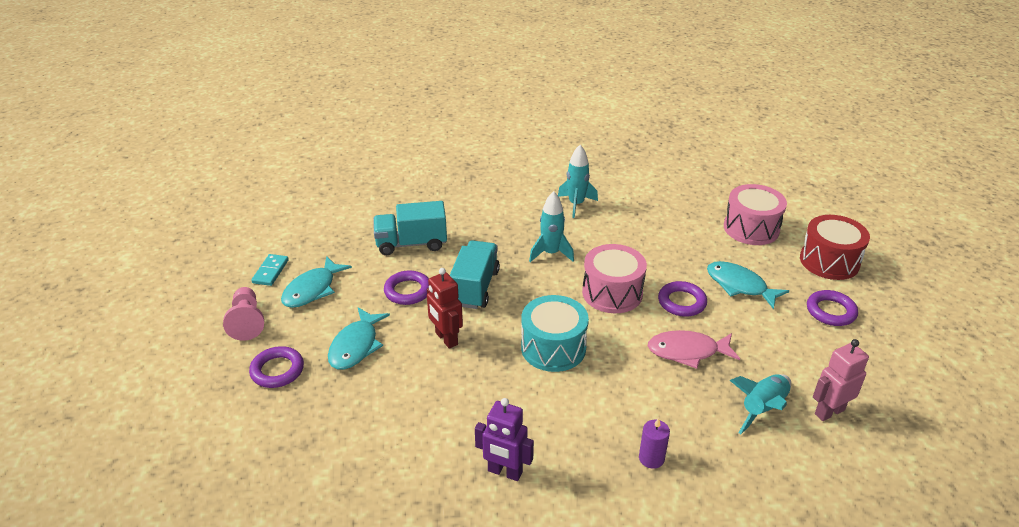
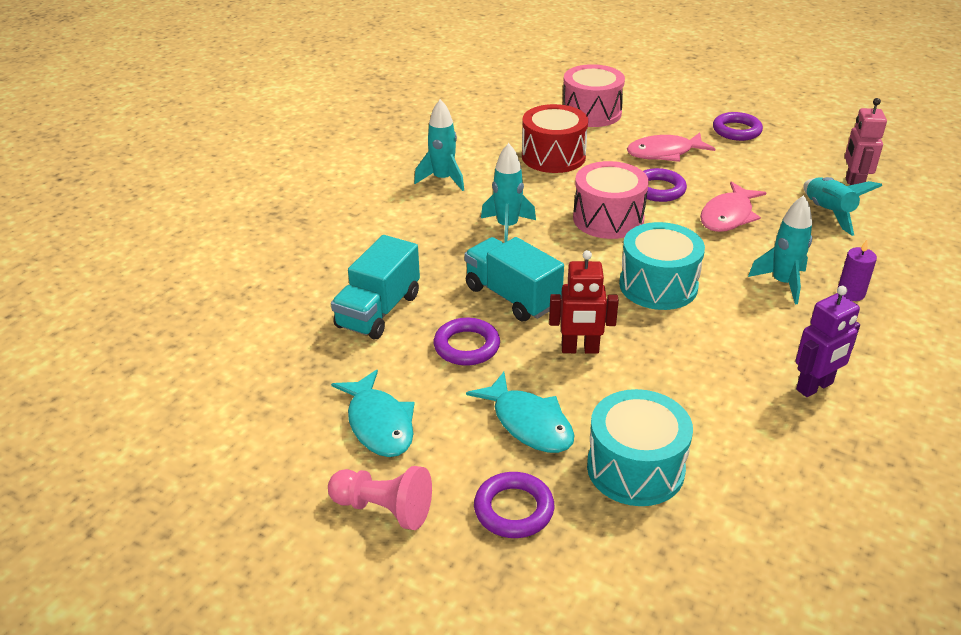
camera: 55 degrees left, 0 degrees up
(270, 271) = (295, 451): turquoise domino -> none
(347, 408) = (635, 468): none -> turquoise drum
(624, 413) = (782, 283): none -> turquoise rocket
(739, 286) = (664, 153): turquoise fish -> pink fish
(829, 261) = (673, 102): red drum -> red drum (553, 156)

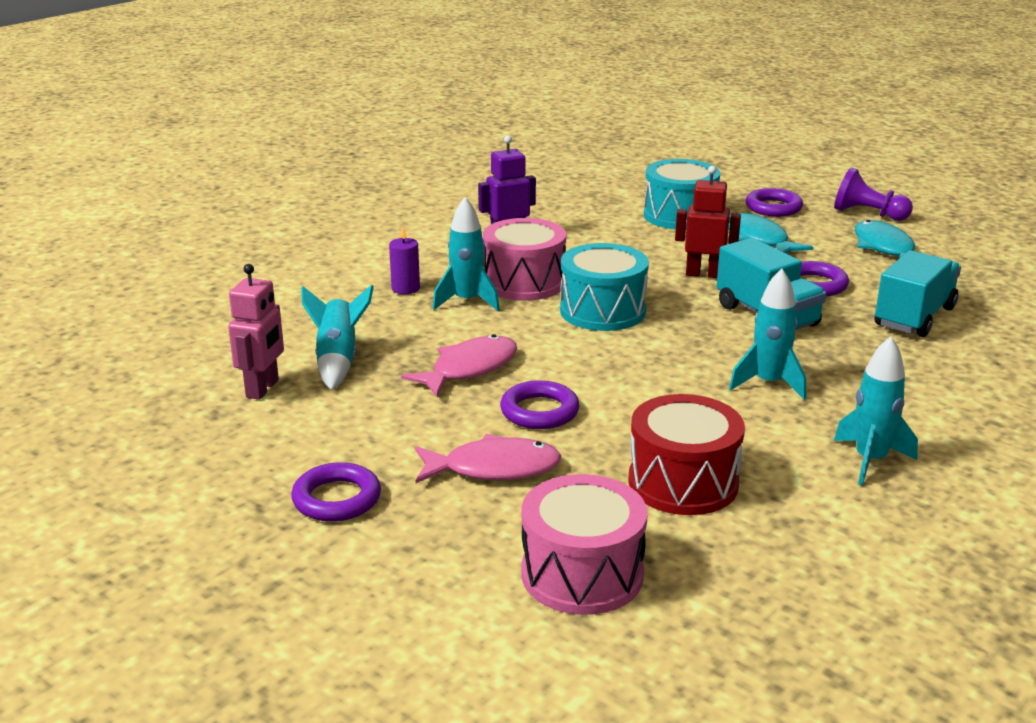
camera: 170 degrees left, 10 degrees down
(383, 509) = (868, 214): pink pawn -> purple pawn
(608, 219) = (630, 380): pink drum -> pink drum (524, 282)

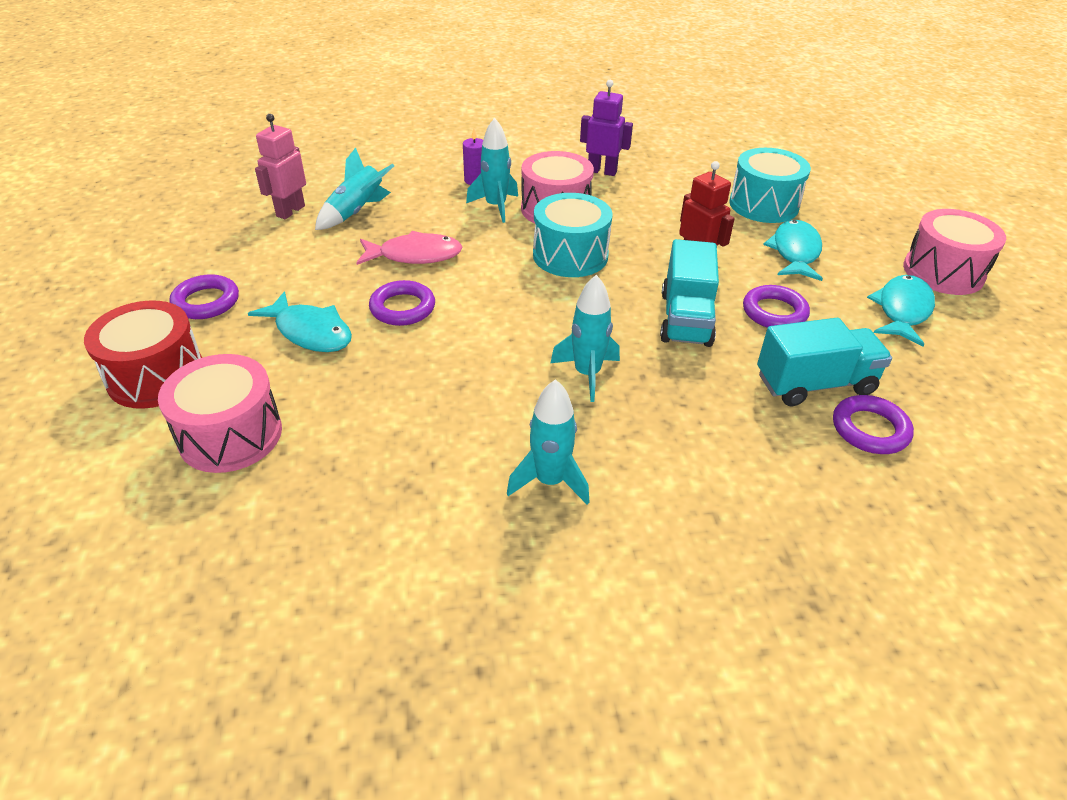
camera: 40 degrees right, 15 degrees up
(263, 389) = (290, 211): pink robot -> pink robot turned 150 degrees clockwise
(494, 468) = (310, 332): pink fish -> turquoise fish
(683, 482) = (395, 412): red drum -> red drum (156, 376)
(773, 207) = (859, 230): purple ring -> purple ring (870, 429)
(868, 214) = (943, 272): purple pawn -> pink drum

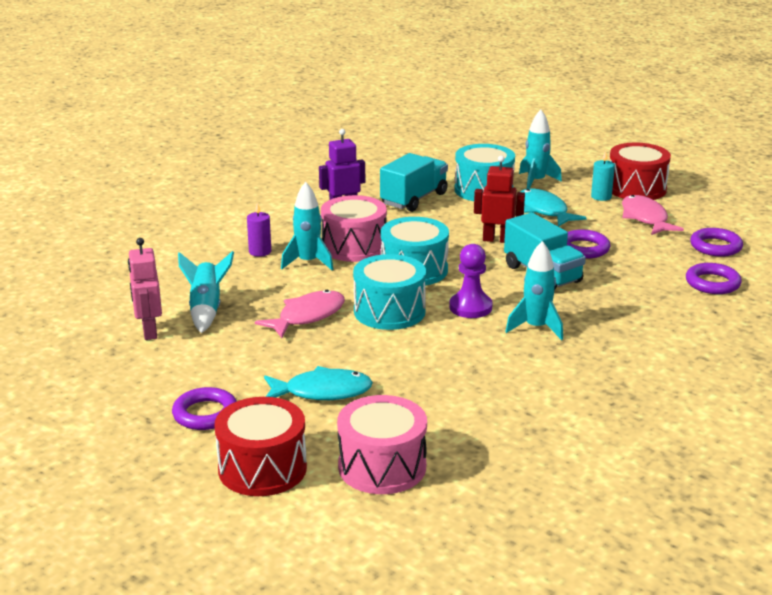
camera: 40 degrees left, 15 degrees down
(402, 308) = (359, 349): purple ring -> purple ring (715, 246)
(484, 285) = (389, 311): none -> turquoise drum
(550, 481) = (604, 386): turquoise rocket -> turquoise rocket (536, 182)
(560, 318) = (470, 307): none -> purple pawn
(814, 384) = (657, 275): turquoise truck -> turquoise truck (414, 199)
(884, 264) = (601, 197): none -> turquoise candle
(902, 310) = (645, 218): turquoise fish -> pink fish
(943, 272) = (636, 189): pink drum -> red drum

